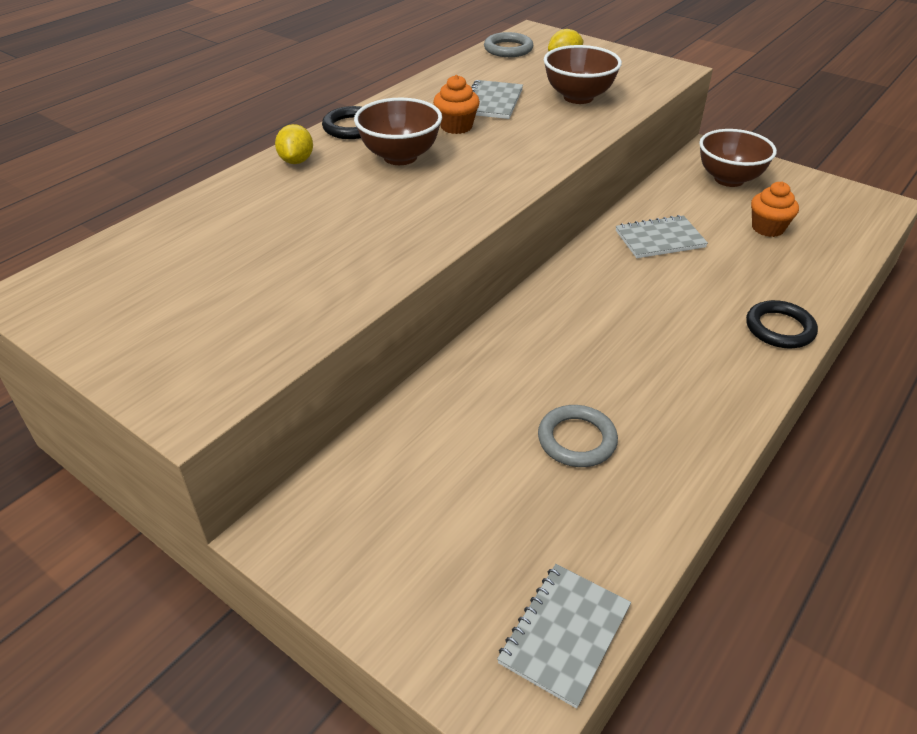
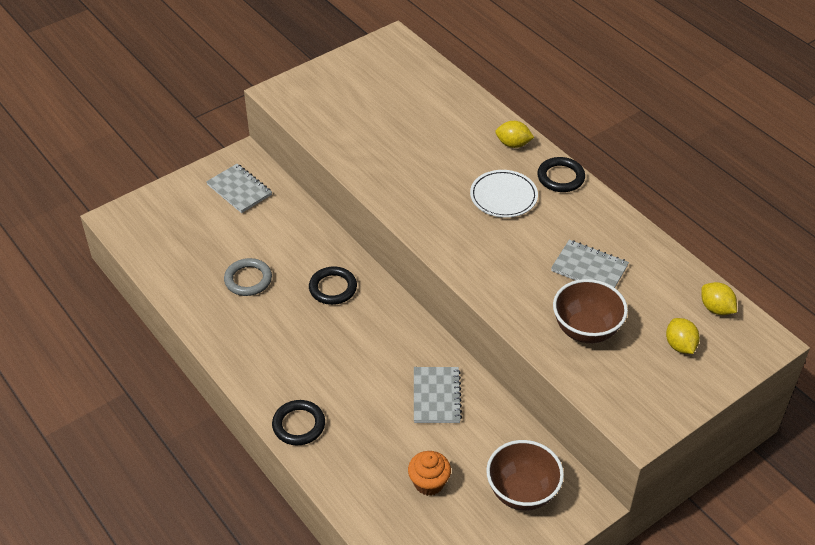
camera: 105 degrees right, 5 degrees up
(400, 157) = (503, 196): brown bowl -> white plate
(456, 126) = (546, 236): orange cupcake -> none
(508, 49) = (716, 308): grey ring -> yellow lemon
(546, 347) = (333, 288): none -> black ring
(564, 634) = (138, 242): grey notebook -> grey notebook (239, 190)

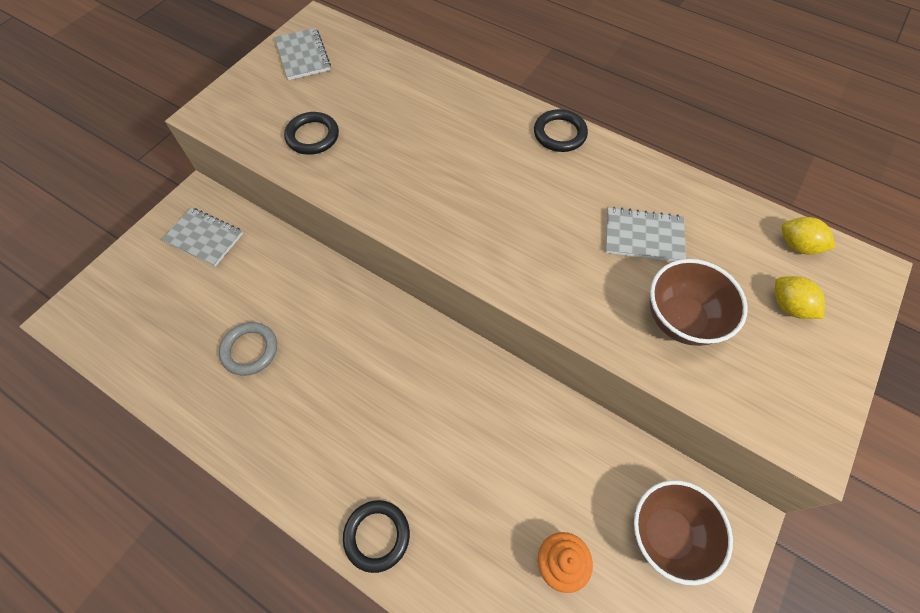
camera: 20 degrees left, 15 degrees up
(333, 288) = (351, 330): black ring -> black ring (312, 136)
(436, 396) = (519, 435): grey notebook -> grey notebook (303, 56)
(503, 196) = (510, 173): white plate -> none
(513, 144) = (492, 108): yellow lemon -> none

